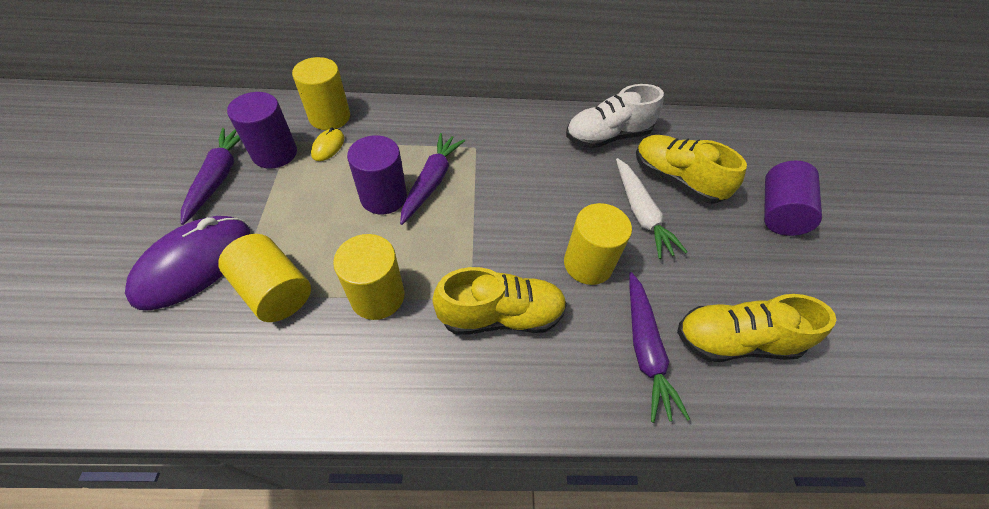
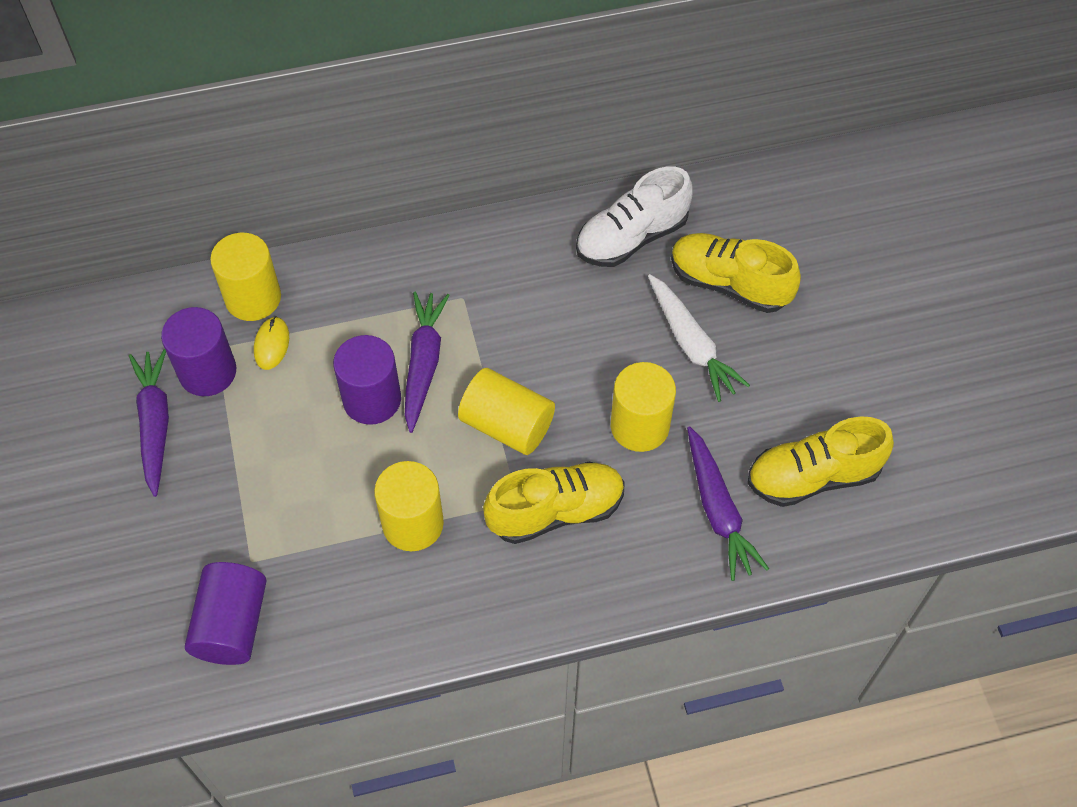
camera: 10 degrees left, 5 degrees up
(194, 264) = (188, 539): purple mouse -> none
(275, 291) = (296, 546): yellow cylinder -> yellow cylinder (507, 425)
(778, 212) = (858, 300): purple cylinder -> purple cylinder (232, 624)

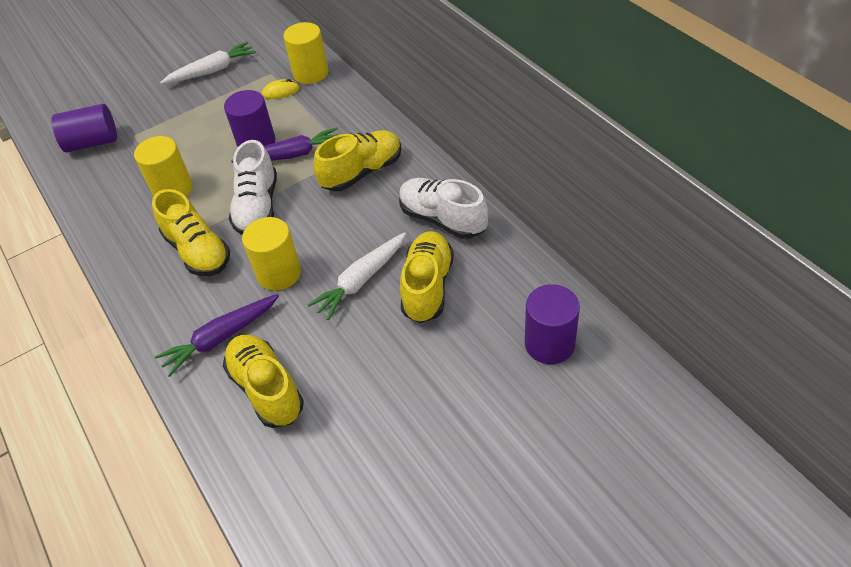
camera: 75 degrees right, 10 degrees down
(155, 424) = (212, 71): purple carrot -> white carrot
(207, 372) = (253, 76): purple cylinder -> purple cylinder (549, 344)
(504, 293) = (362, 172): none -> yellow shoe
(507, 425) = (257, 207): yellow cylinder -> white shoe

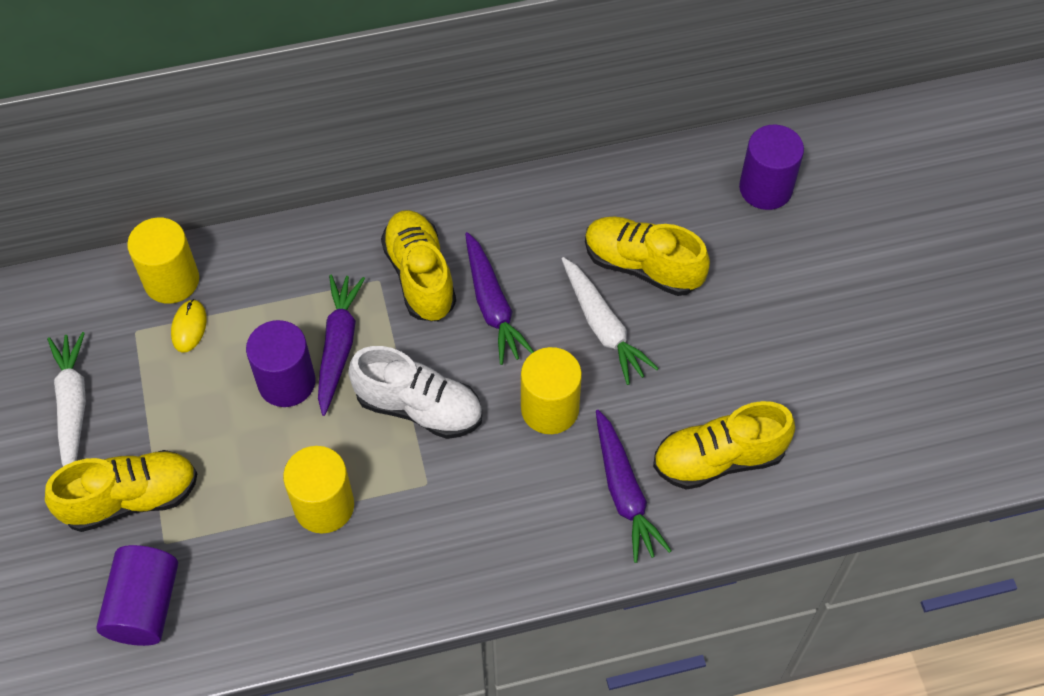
camera: 75 degrees left, 10 degrees up
(198, 251) = (465, 493): yellow shoe -> yellow shoe (131, 499)
(353, 215) = (492, 305): none -> purple carrot
(442, 219) = (547, 220): white shoe -> none

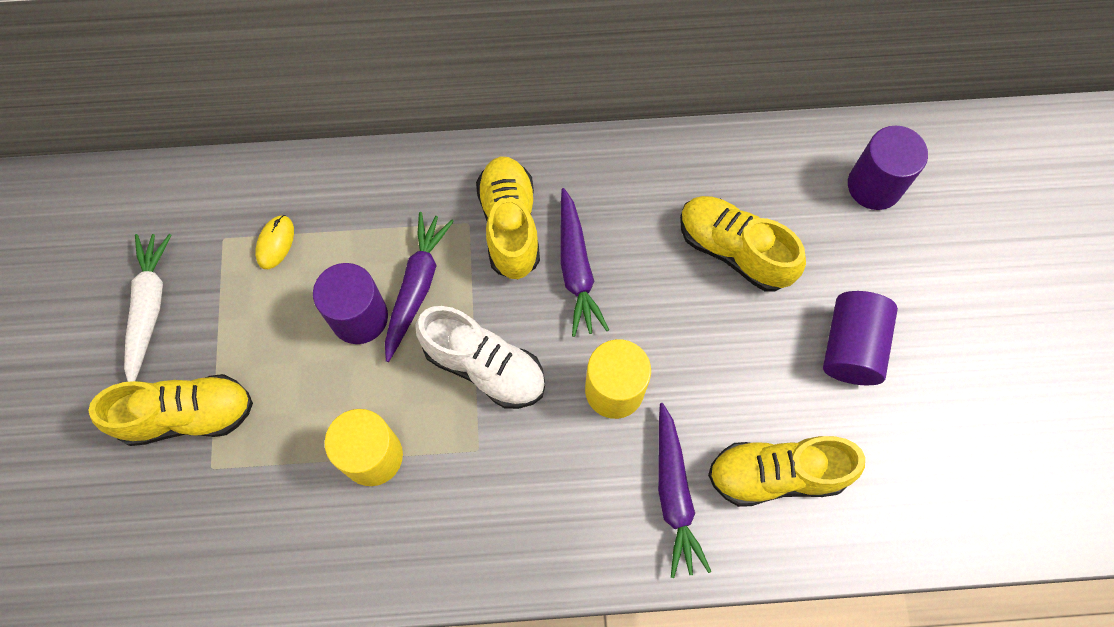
camera: 10 degrees right, 10 degrees up
(144, 606) = (180, 531): purple cylinder -> purple cylinder (851, 347)
(171, 280) = (267, 191): yellow cylinder -> none
(603, 327) = (683, 310): white carrot -> none

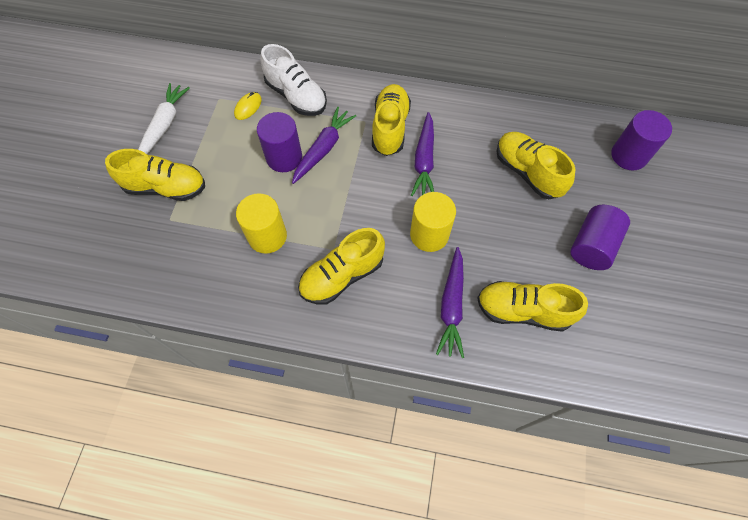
camera: 15 degrees right, 5 degrees down
(484, 366) = (351, 202): white shoe -> white shoe (296, 96)
(503, 490) = (342, 276): none -> yellow shoe

